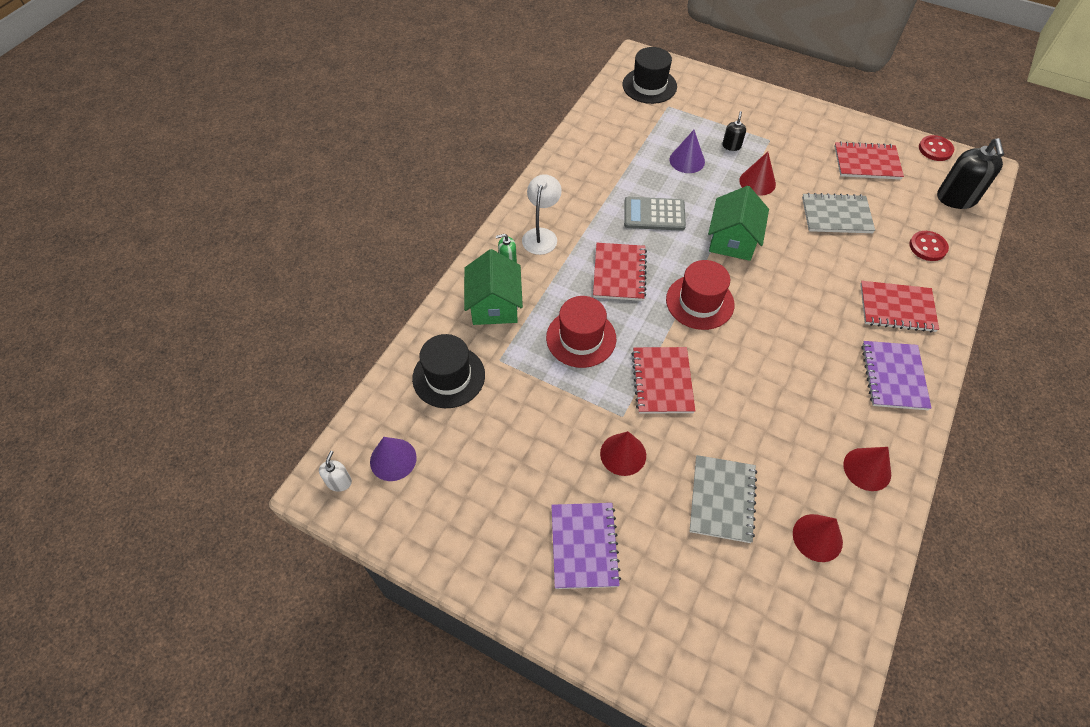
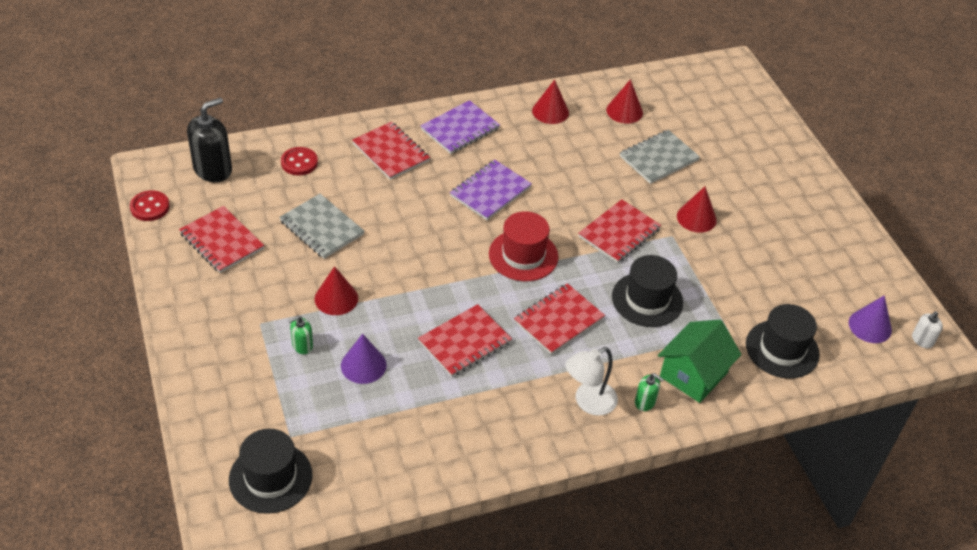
camera: 140 degrees left, 10 degrees down
(581, 338) = (647, 299): red hat -> black hat
(584, 546) = (772, 197): purple notebook -> purple notebook (490, 192)
(654, 214) = (465, 342): grey calculator -> red notebook
(731, 146) = (302, 345): black soap dispenser -> green soap dispenser
(732, 240) = (432, 274): green house -> none

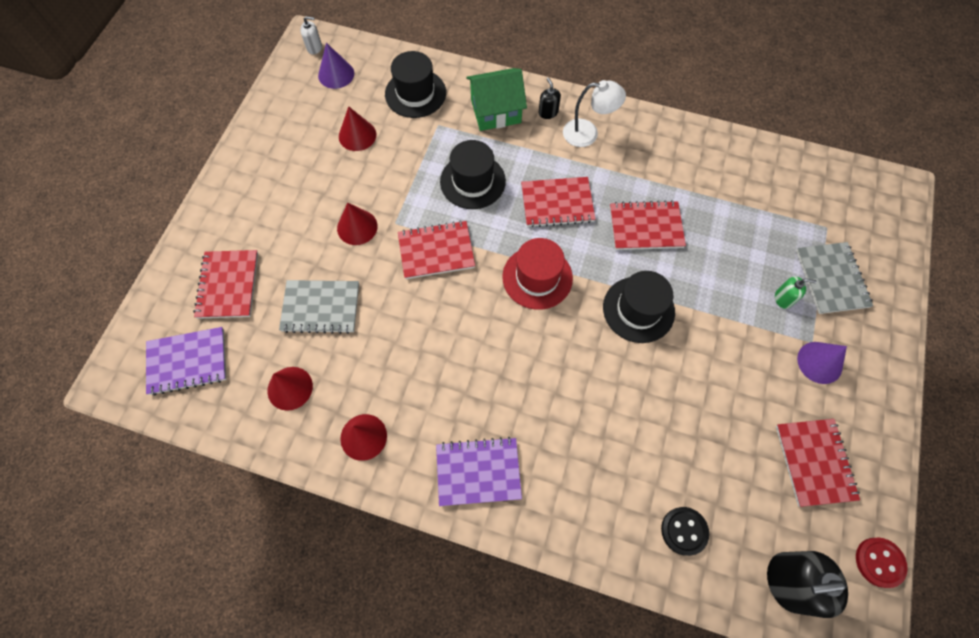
camera: 140 degrees left, 20 degrees up
(270, 477) = (855, 204): black hat -> black hat (638, 309)
(299, 162) = (684, 531): red button -> black button
(321, 228) = (704, 419): grey notebook -> grey notebook (831, 279)
(336, 298) = (731, 329): red cone -> red cone (357, 135)
(363, 365) = (740, 253): purple cone -> purple cone (819, 362)
(391, 152) = (575, 483): red notebook -> red notebook (228, 285)
(490, 192) = (511, 365): purple notebook -> purple notebook (188, 362)
(645, 402) = (548, 112): green soap dispenser -> black soap dispenser

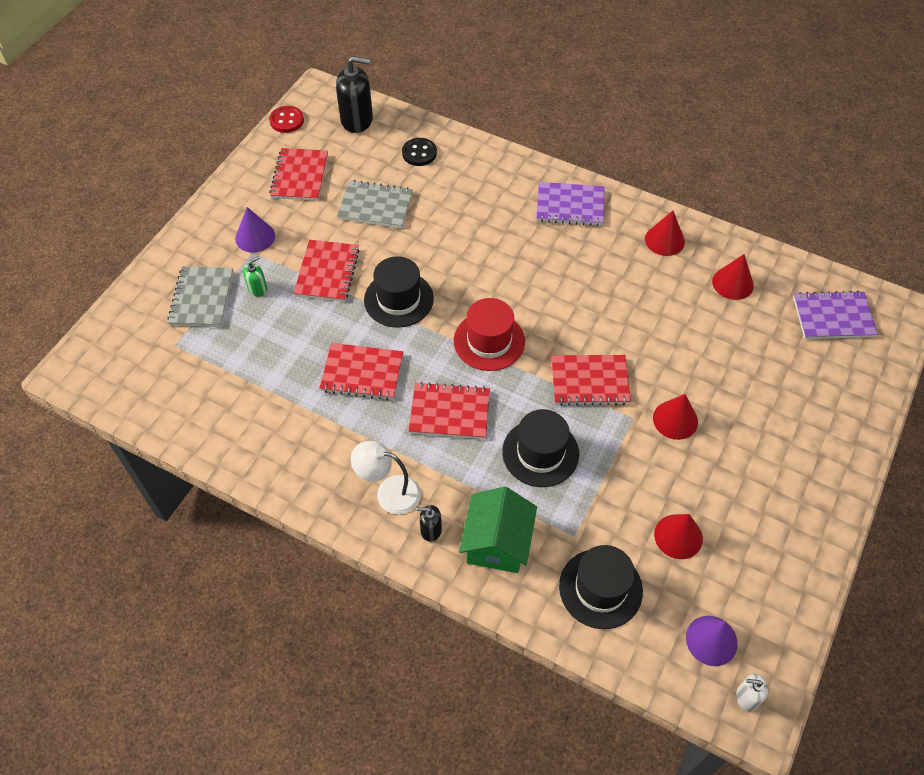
camera: 170 degrees left, 10 degrees down
(228, 285) = (808, 380): red notebook -> red notebook (327, 272)
(321, 307) = (709, 345): grey notebook -> grey notebook (375, 206)
(496, 111) = (497, 543): green house -> green house turned 75 degrees counterclockwise
(548, 112) = (431, 530): black soap dispenser -> black soap dispenser turned 105 degrees clockwise
(783, 298) = (257, 289): green soap dispenser -> green soap dispenser turned 120 degrees clockwise

